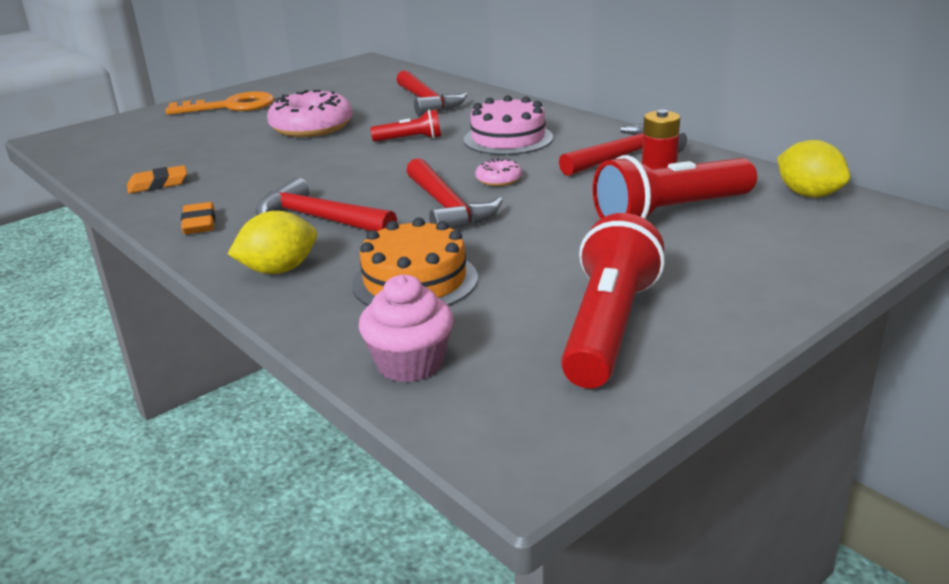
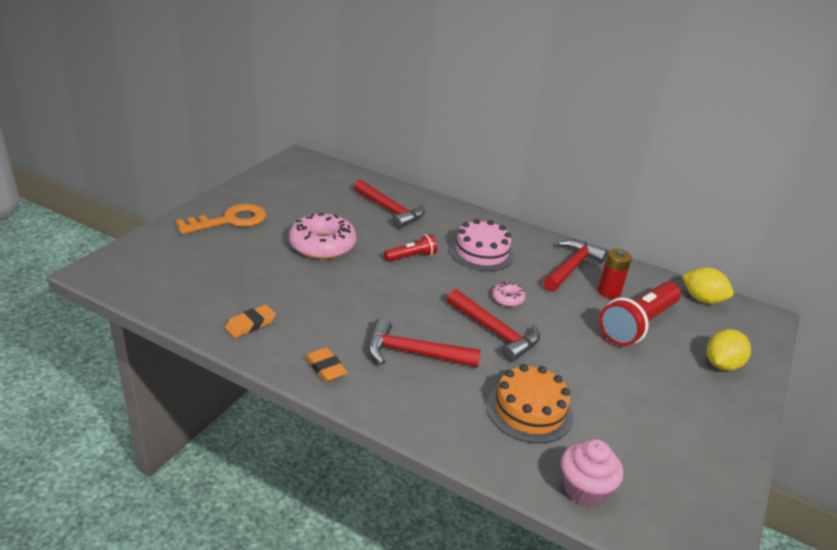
camera: 25 degrees left, 5 degrees up
(279, 270) = (429, 412): yellow lemon -> yellow lemon (721, 365)
(609, 328) = (673, 437): red flashlight -> none

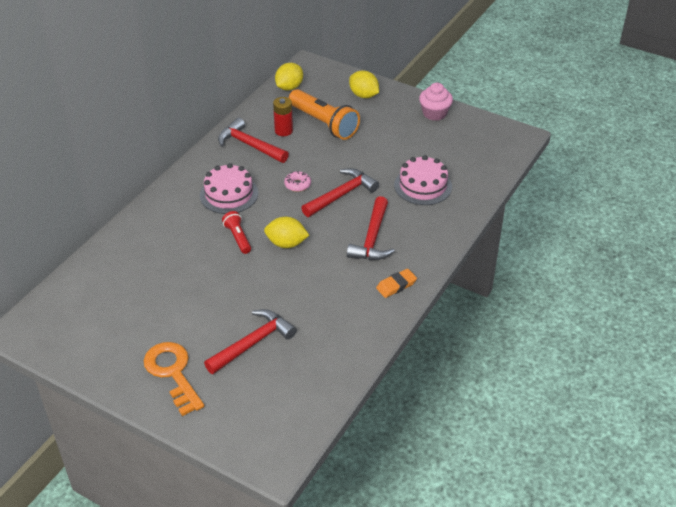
camera: 85 degrees left, 10 degrees up
(250, 324) = (348, 334): orange eraser -> none
(322, 245) = (220, 298): pink donut -> none
(390, 210) = (152, 251): red hammer -> red hammer (253, 343)
(402, 287) = (286, 244): none -> yellow lemon
(529, 410) = (423, 186): orange cake -> pink cake
(584, 489) = (484, 171): pink cupcake -> pink cupcake (434, 113)
(637, 324) = (324, 124): red flashlight -> orange flashlight

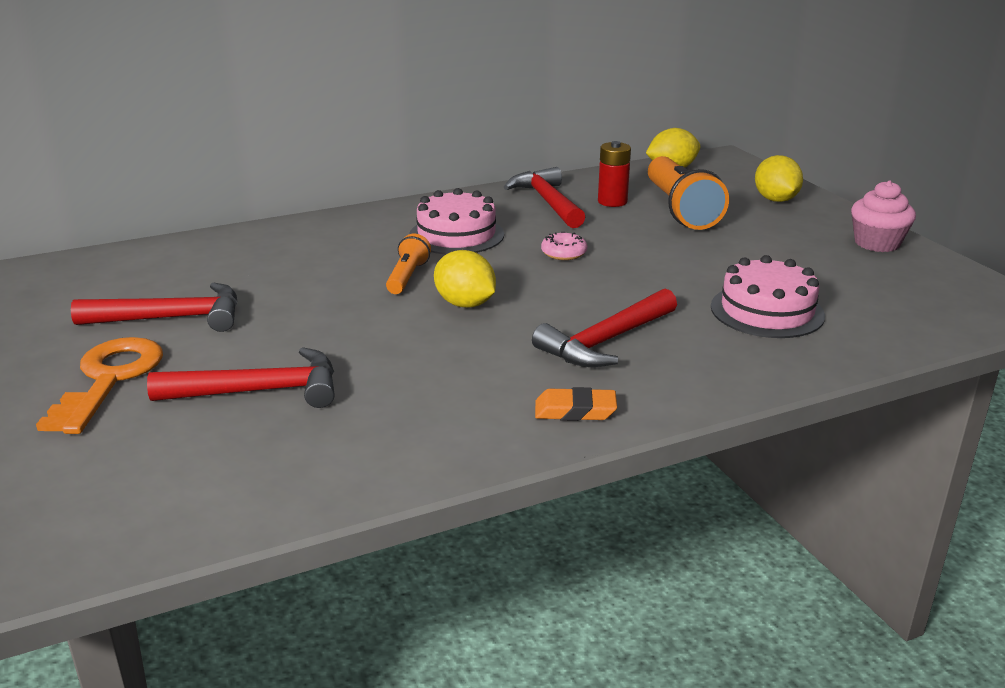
camera: 35 degrees right, 15 degrees down
(238, 238) = (407, 277): red flashlight -> orange flashlight
(341, 195) = (616, 281): red hammer -> red hammer (171, 318)

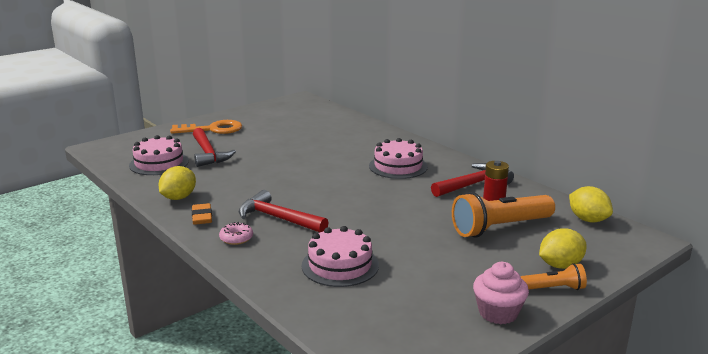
camera: 75 degrees right, 5 degrees down
(171, 318) = (267, 128): red hammer -> none
(263, 456) = (159, 163): none -> pink cake
(407, 277) = (334, 163): orange flashlight -> orange flashlight (553, 288)
(465, 304) = (308, 180): yellow lemon -> yellow lemon (178, 198)
(563, 253) = (392, 197): pink donut -> pink donut (236, 238)

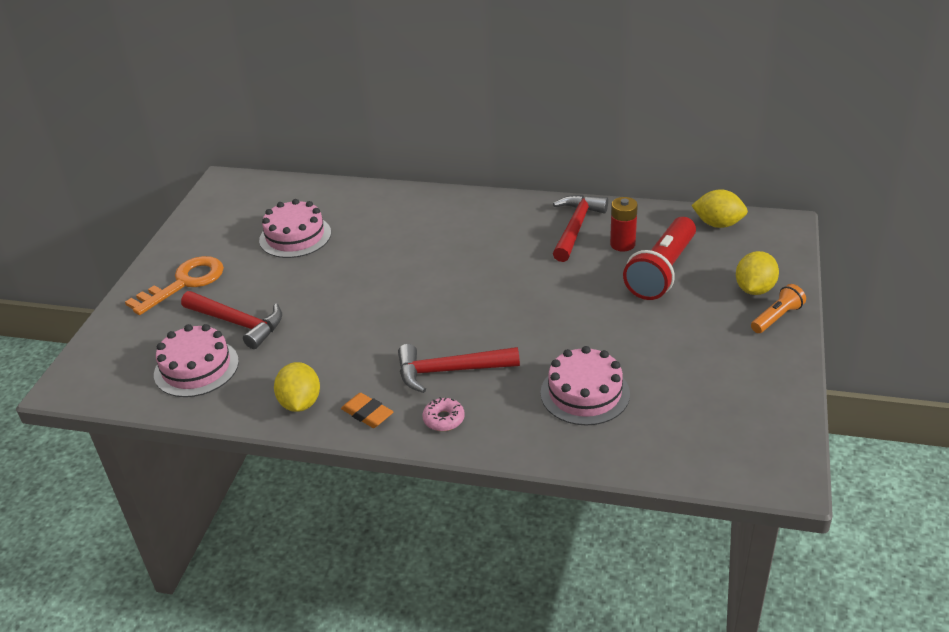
camera: 35 degrees left, 15 degrees up
(398, 166) = (476, 238): pink cake -> pink cake (295, 236)
(498, 313) = (767, 367): pink cupcake -> none
(500, 228) = (661, 271): orange flashlight -> red flashlight

